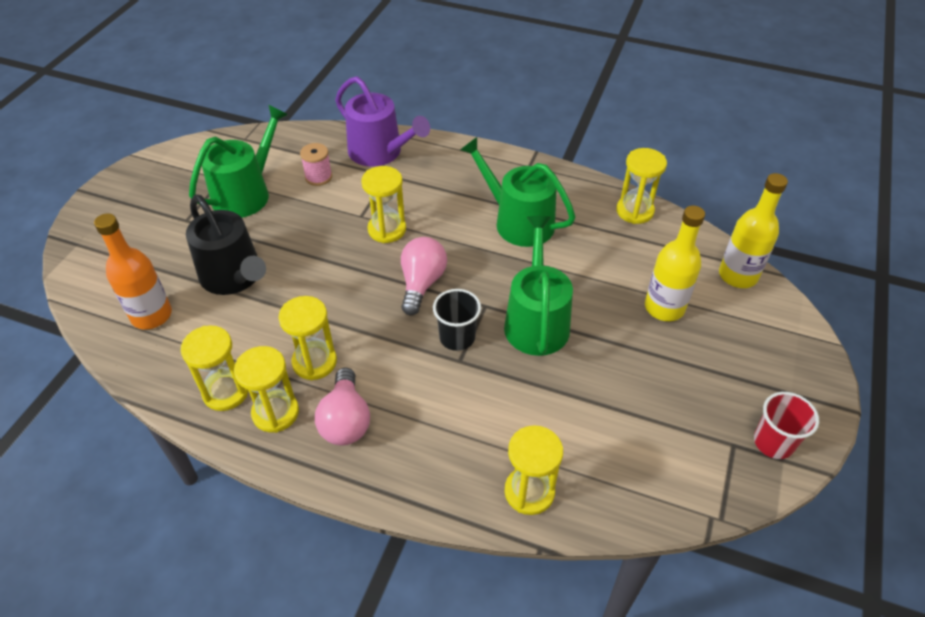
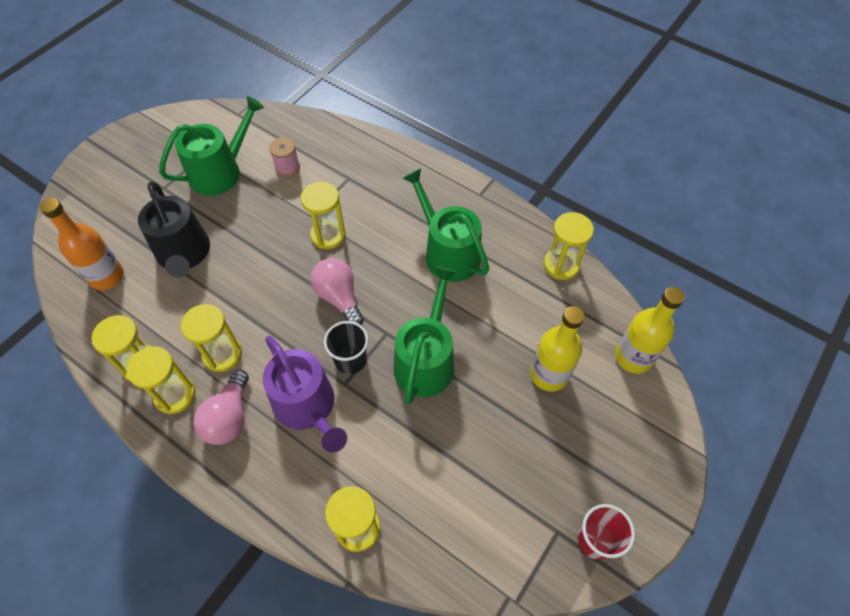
camera: 15 degrees right, 10 degrees up
(380, 152) = (350, 152): purple watering can -> purple watering can (308, 406)
(422, 283) = (339, 297): pink light bulb -> pink light bulb turned 60 degrees counterclockwise

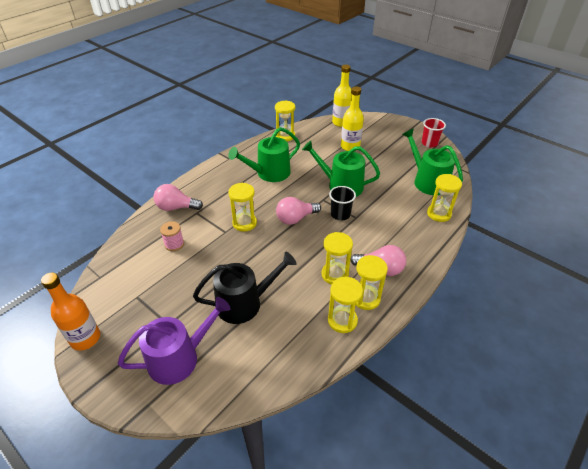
camera: 85 degrees left, 15 degrees down
(107, 276) = (257, 356): orange bottle -> orange bottle (85, 338)
(220, 172) = (164, 285): green watering can -> green watering can (427, 181)
(308, 406) = (371, 232): purple watering can -> purple watering can (179, 358)
(358, 155) = (176, 207): none -> pink light bulb

